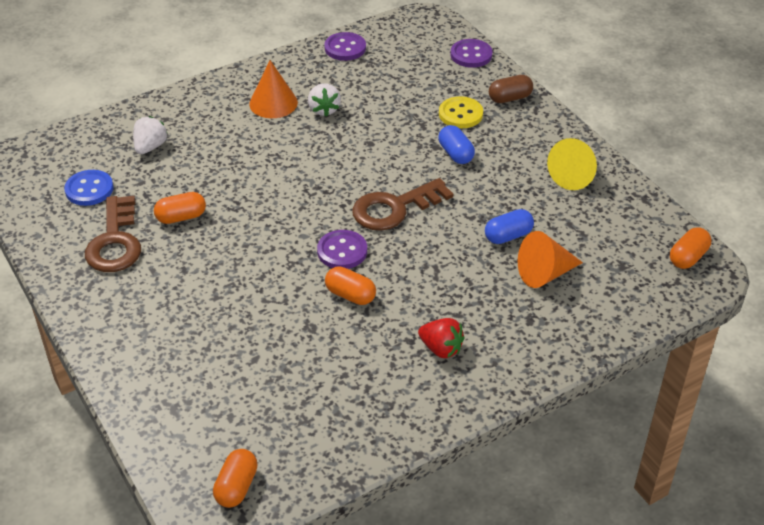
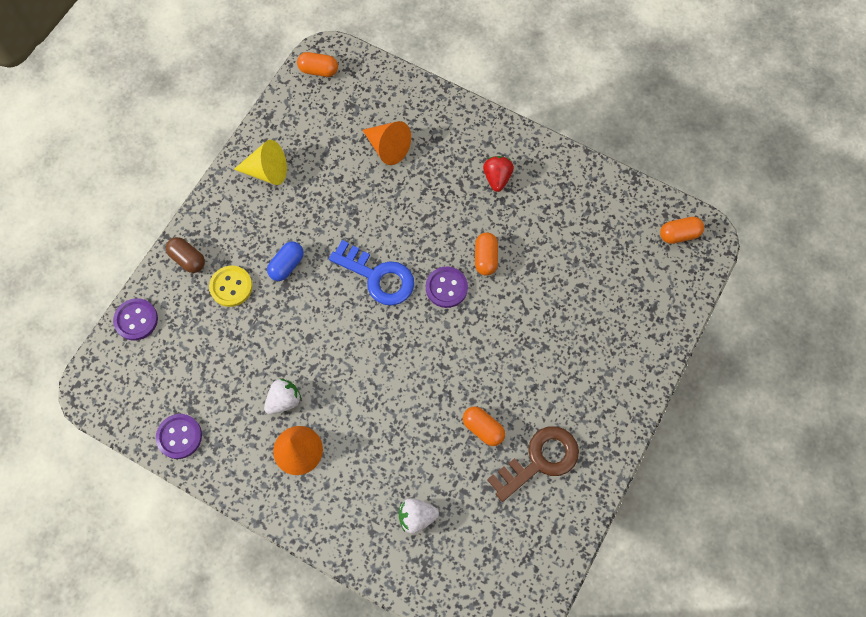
camera: 120 degrees left, 25 degrees up
(89, 189) = (498, 529): blue button -> none
(394, 208) = (378, 276): brown key -> blue key
(508, 236) = (362, 186): blue capsule -> none

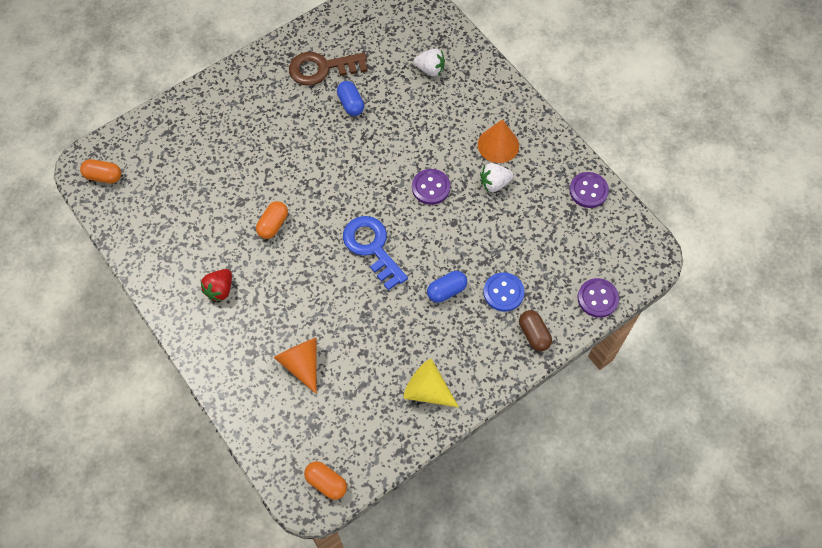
camera: 155 degrees left, 5 degrees down
(231, 287) = (503, 292): yellow button -> blue button
(446, 288) = (320, 214): purple button -> purple button (431, 187)
(483, 428) = (351, 104): orange capsule -> blue capsule

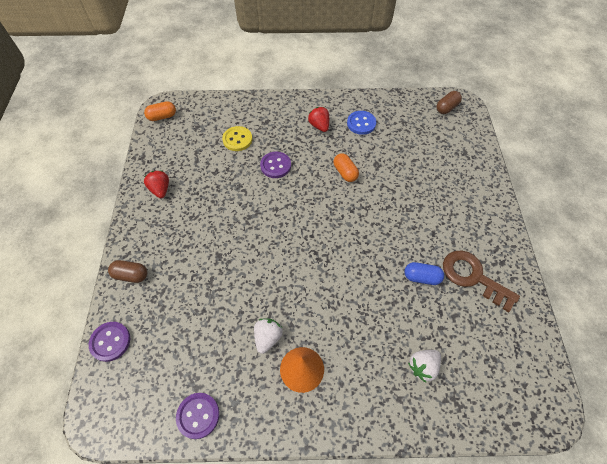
camera: 125 degrees right, 5 degrees down
(103, 176) = (446, 108): orange capsule -> brown capsule
(301, 364) = (237, 139): orange cone -> yellow button
(322, 69) = (473, 277): brown key -> brown key turned 75 degrees counterclockwise
(372, 247) = (282, 217): blue key -> none
(427, 390) = (160, 189): yellow cone -> red strawberry
(431, 187) = (301, 286): purple button -> purple button (275, 166)
(446, 291) = (211, 242): blue capsule -> none
(503, 292) = (177, 277): blue button -> blue button (361, 123)

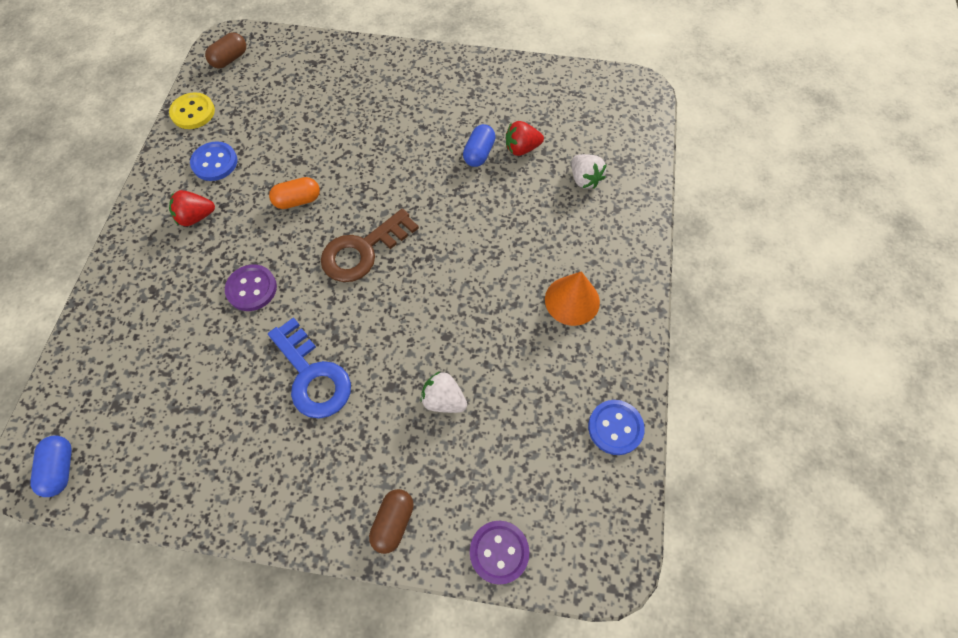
camera: 80 degrees left, 5 degrees up
(160, 189) = (237, 473): red strawberry -> red strawberry (522, 148)
(162, 117) = (61, 468): orange capsule -> blue capsule
(198, 415) = (615, 428): purple button -> blue button
(222, 211) = (313, 376): none -> blue key
(237, 139) = (174, 339): yellow button -> yellow button (193, 112)
(268, 337) = (526, 334): white strawberry -> white strawberry (443, 400)
(446, 108) = (230, 59): brown capsule -> brown capsule turned 75 degrees clockwise
(473, 277) = (489, 105): brown key -> brown key (363, 251)

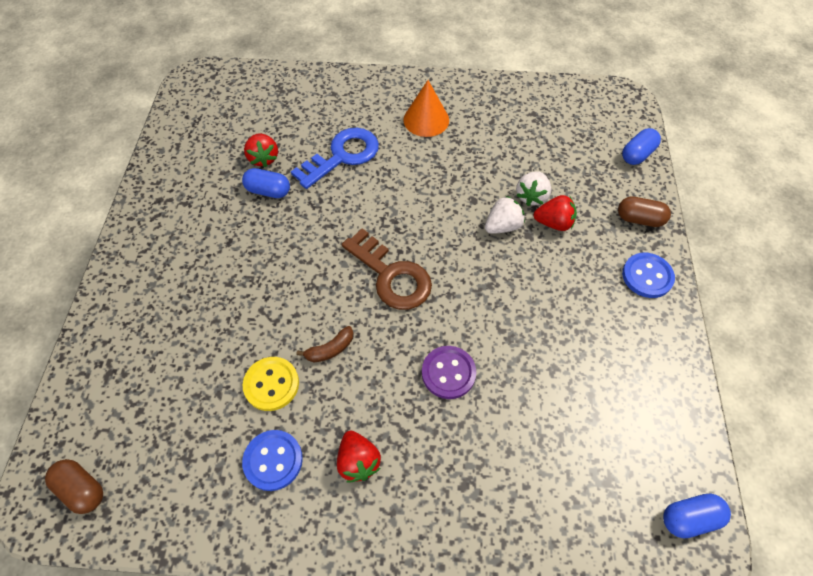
camera: 95 degrees left, 5 degrees down
(193, 112) = (181, 516): yellow button -> yellow button (271, 384)
(298, 200) = (330, 349): orange capsule -> brown banana
(313, 376) = (532, 297): blue key -> blue key (342, 156)
(402, 417) = (553, 223): none -> red strawberry
(499, 552) = (637, 154): purple button -> blue capsule
(584, 179) = (301, 113): white strawberry -> white strawberry (502, 226)
(615, 428) = (528, 95): blue button -> blue button (647, 276)

